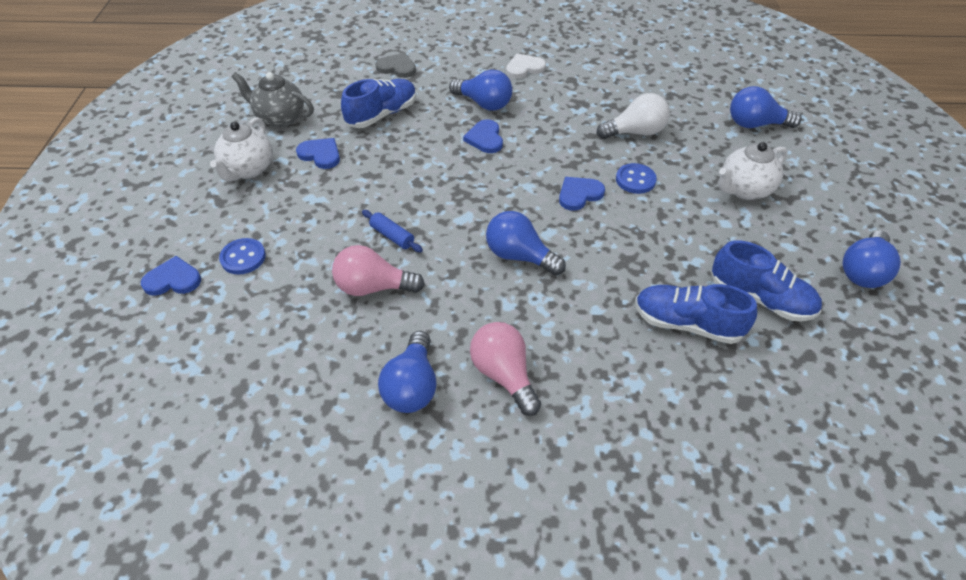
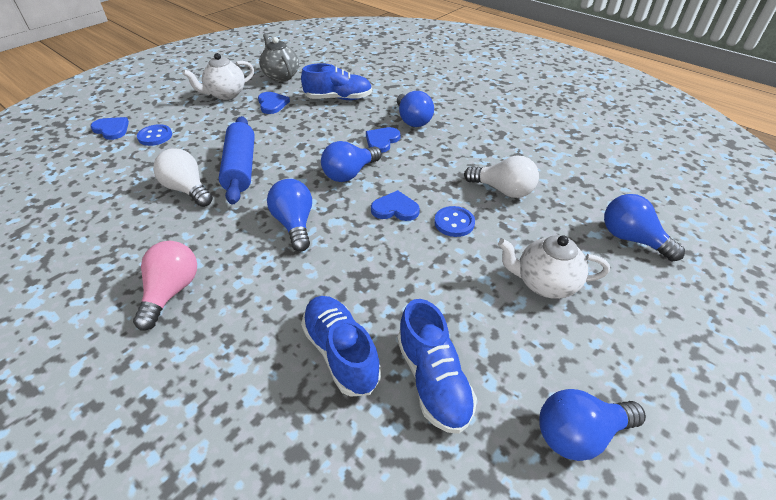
camera: 40 degrees right, 5 degrees down
(373, 287) = (187, 190): pink light bulb -> white light bulb
(392, 236) = (241, 167): blue rolling pin -> blue rolling pin, size x2.08
(397, 67) = (387, 77): grey heart -> none
(412, 386) = (118, 259): blue light bulb -> blue light bulb (349, 174)
(524, 68) = (474, 111): white heart -> none

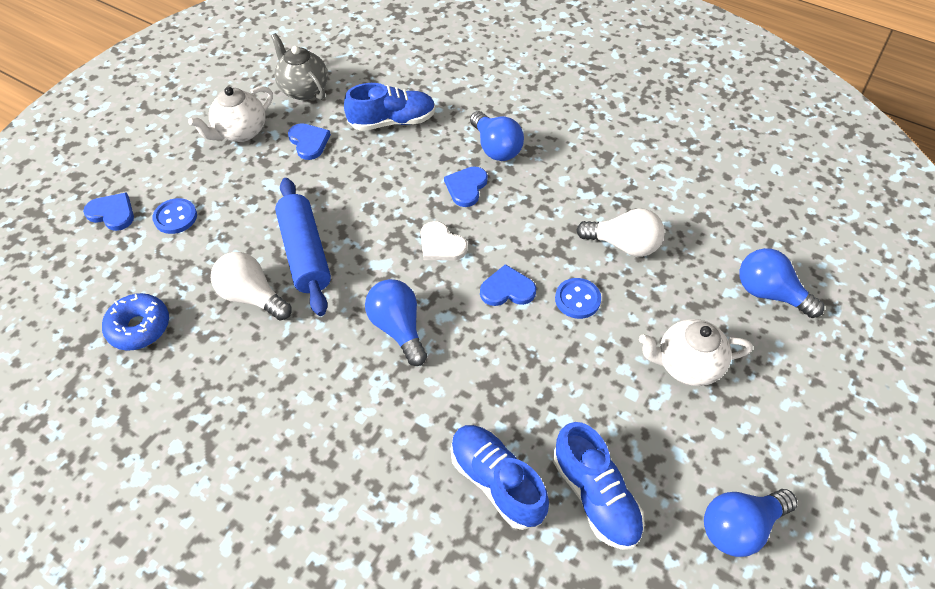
camera: 10 degrees left, 10 degrees up
(92, 199) = (139, 327): none -> blue donut
(171, 292) = (291, 439): pink light bulb -> none
(349, 174) = (441, 244): blue light bulb -> white heart

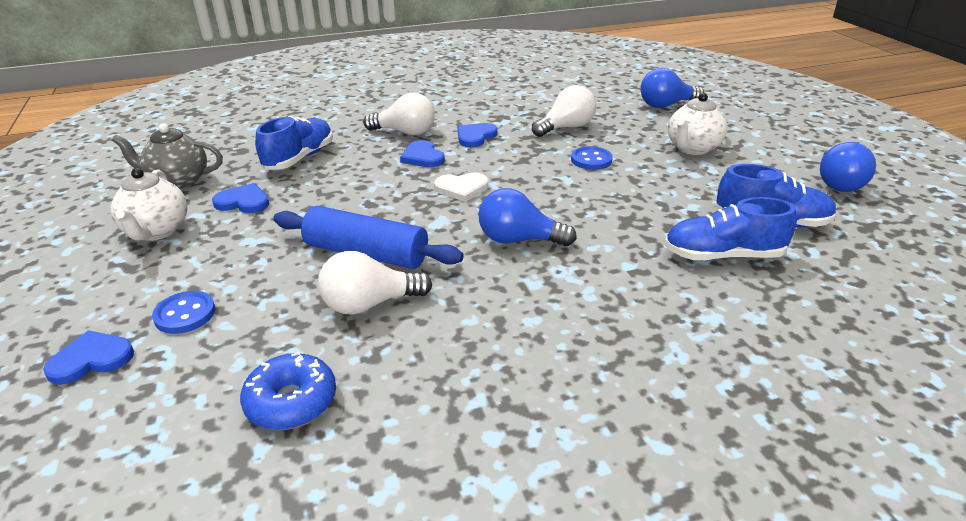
camera: 50 degrees left, 20 degrees down
(495, 148) = (405, 132): blue light bulb -> white light bulb
(507, 289) = (545, 180): blue heart -> blue heart (475, 137)

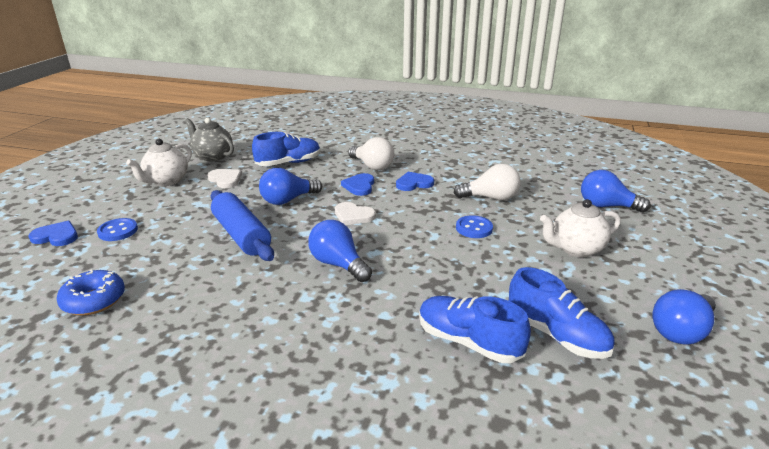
camera: 35 degrees right, 5 degrees down
(243, 202) = (225, 179): blue heart -> white heart
(363, 198) = (288, 200): none -> blue light bulb
(369, 304) = (201, 265): white light bulb -> none

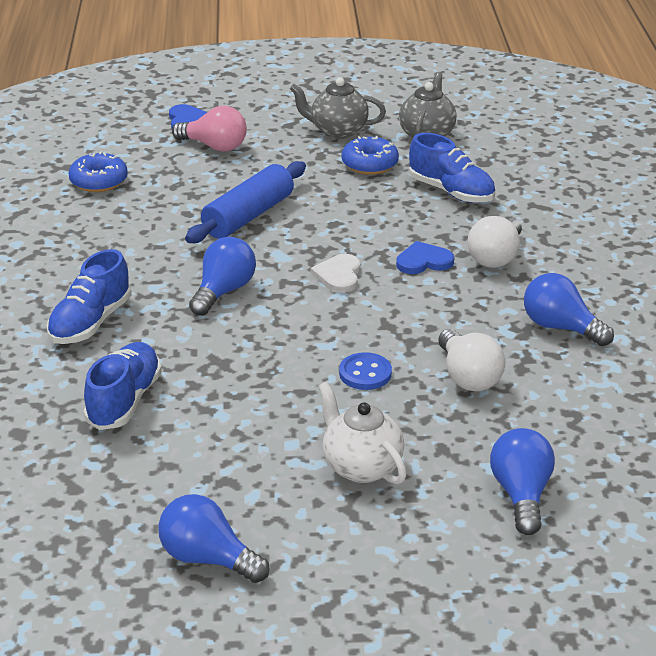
camera: 70 degrees right, 5 degrees up
(118, 231) = (214, 146): blue button -> pink light bulb
(166, 181) = (338, 131): white teapot -> grey teapot
(225, 179) = (369, 164): white heart -> blue donut
(288, 200) = (347, 221): blue light bulb -> blue light bulb (560, 327)
(414, 183) = (465, 302): blue heart -> none
(556, 335) = (160, 459): blue shoe -> blue shoe (91, 322)

